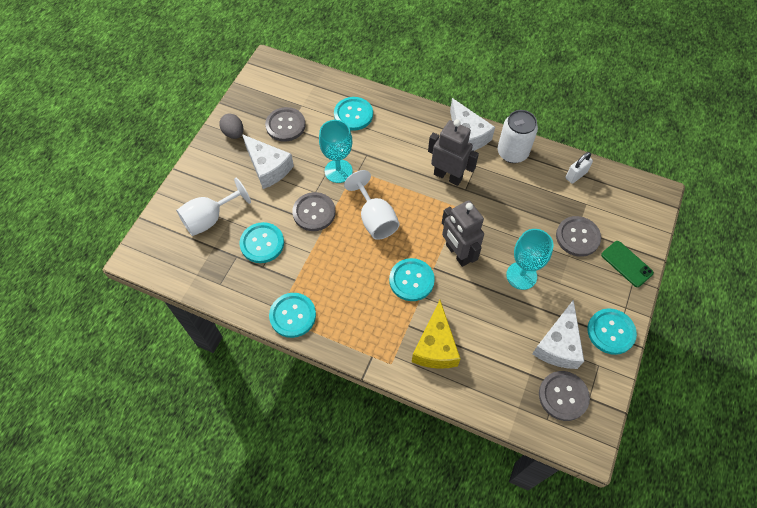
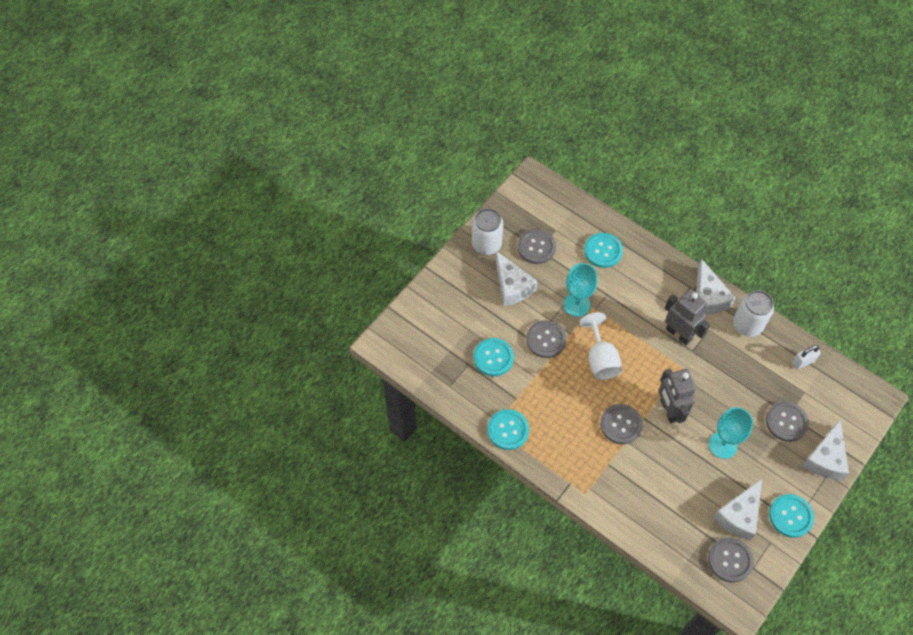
camera: 15 degrees right, 0 degrees up
(210, 219) = (451, 323): white goblet -> none
(234, 133) = (486, 244): grey egg -> white can
(411, 280) = (620, 424): turquoise button -> grey button
(435, 346) = (628, 489): yellow cheese -> none
(626, 264) = (825, 458): green phone -> white cheese

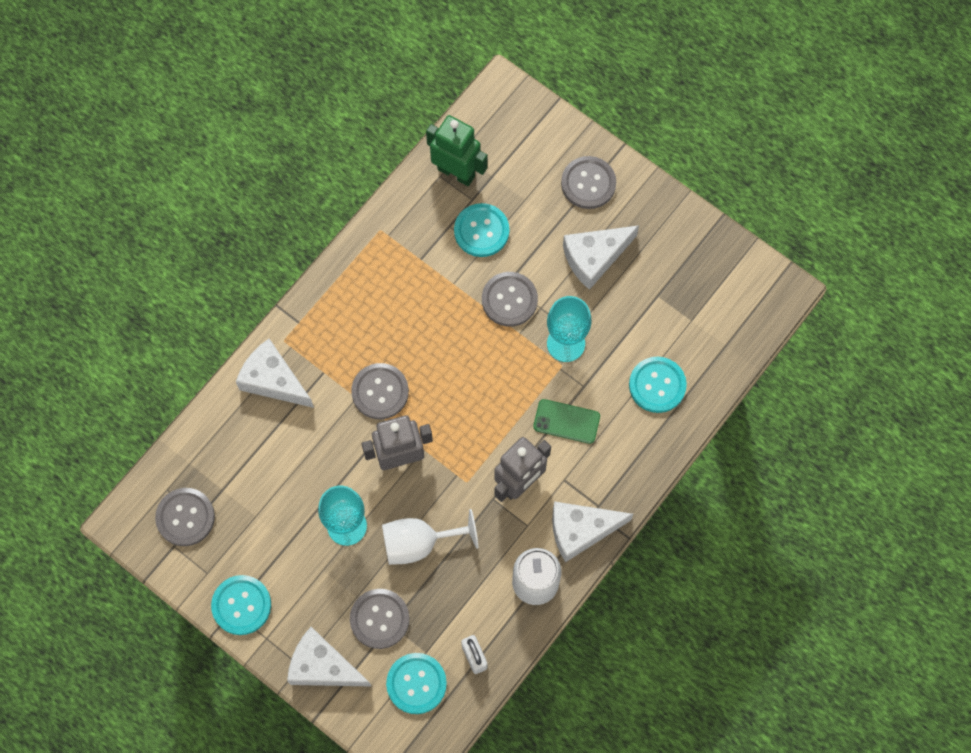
camera: 90 degrees right, 10 degrees up
(447, 374) = (456, 172): none -> green robot
(486, 244) = (663, 224): white can -> none
(508, 430) = (375, 247): turquoise button -> turquoise button (416, 683)
(536, 247) = (660, 292): grey button -> grey button (588, 183)
(600, 359) = (479, 371): white goblet -> white goblet (419, 543)
(633, 305) = (566, 421): none -> green phone
(739, 515) = (246, 536): white cheese -> white cheese (273, 380)

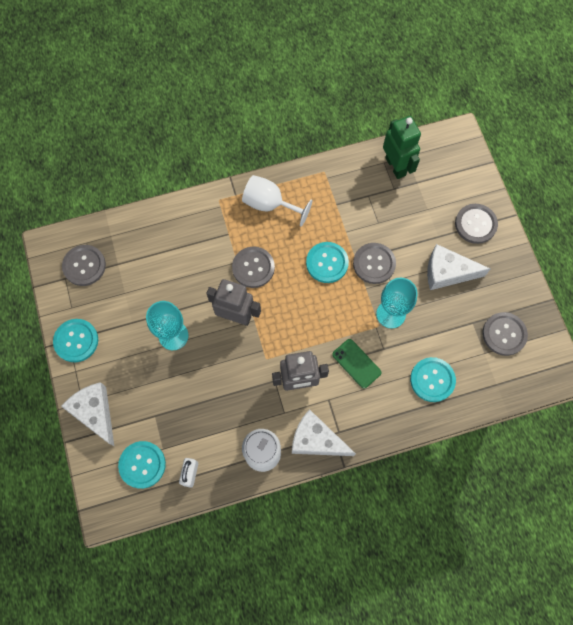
camera: 35 degrees right, 0 degrees up
(273, 380) = (195, 219): white cheese -> none
(379, 619) = (150, 407): grey button -> grey button (504, 334)
(419, 543) = (209, 376): white goblet -> white goblet (269, 204)
(481, 231) = (386, 211): turquoise button -> turquoise button (327, 263)

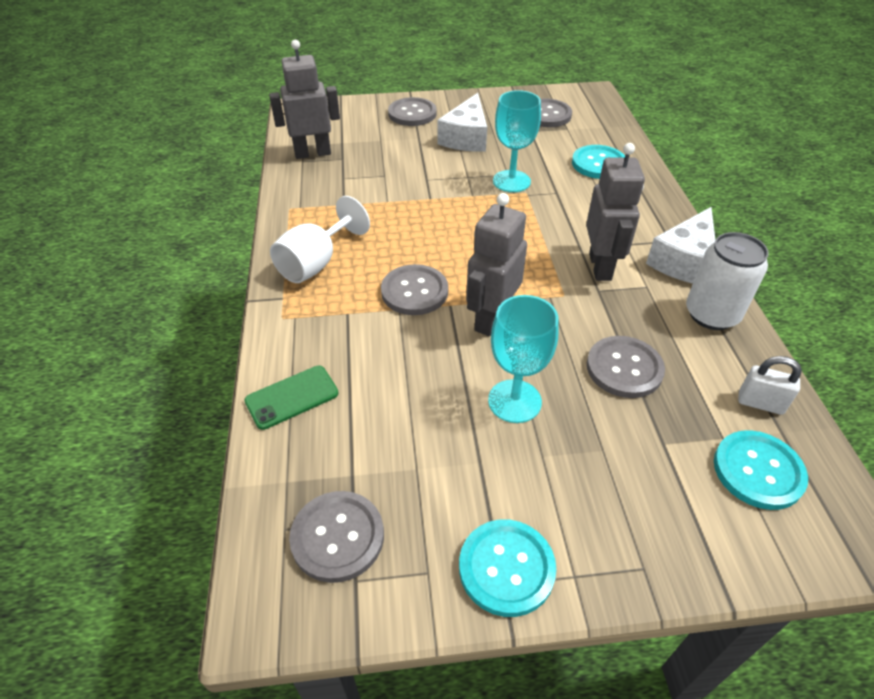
camera: 80 degrees left, 25 degrees down
(95, 412) = (665, 544): white cheese -> none
(327, 263) = (428, 221): turquoise button -> none
(356, 363) = (575, 215): green phone -> green phone (292, 397)
(374, 264) = (440, 185): grey button -> grey button (624, 368)
(395, 166) = (312, 153): green robot -> grey robot

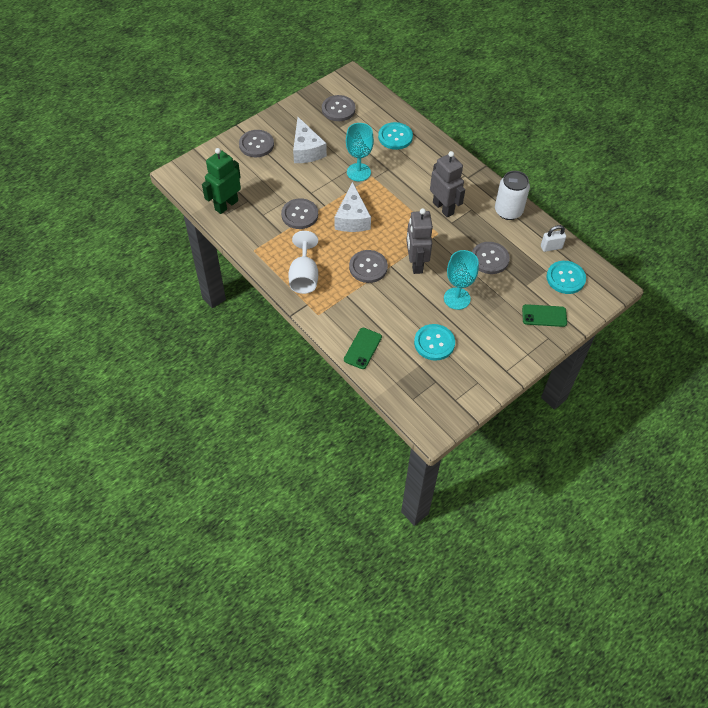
camera: 35 degrees left, 10 degrees up
(312, 153) = (226, 205): grey robot -> green robot
(337, 537) = (435, 390): grey button -> grey button (299, 215)
(506, 568) = (503, 365): turquoise button -> turquoise button (434, 343)
(664, 518) = (544, 316): none -> green phone
(684, 261) = (478, 185): white cheese -> white cheese (352, 218)

